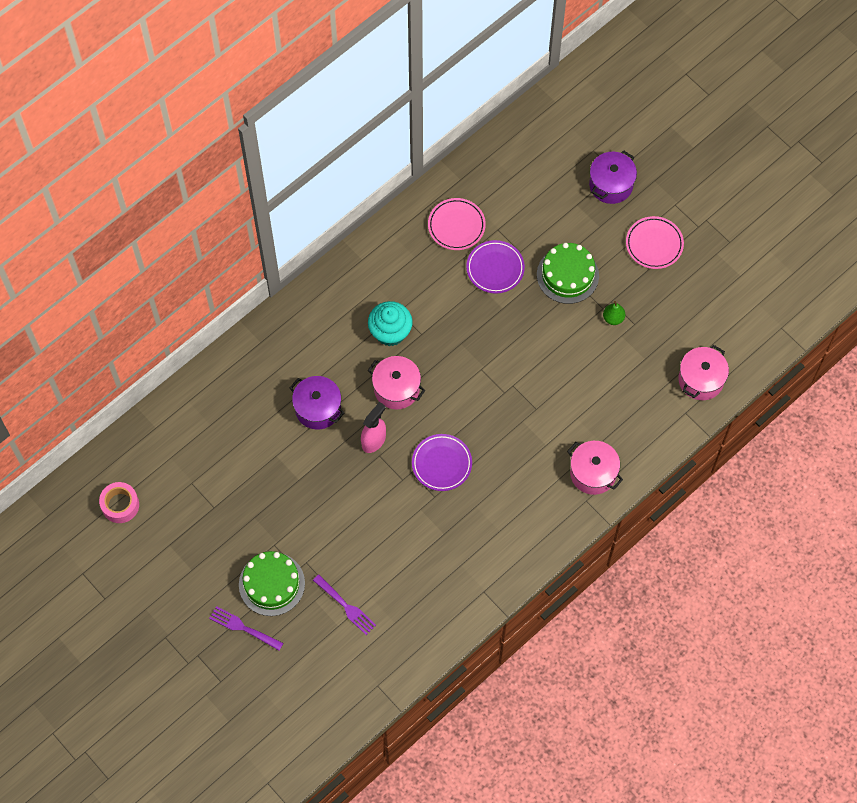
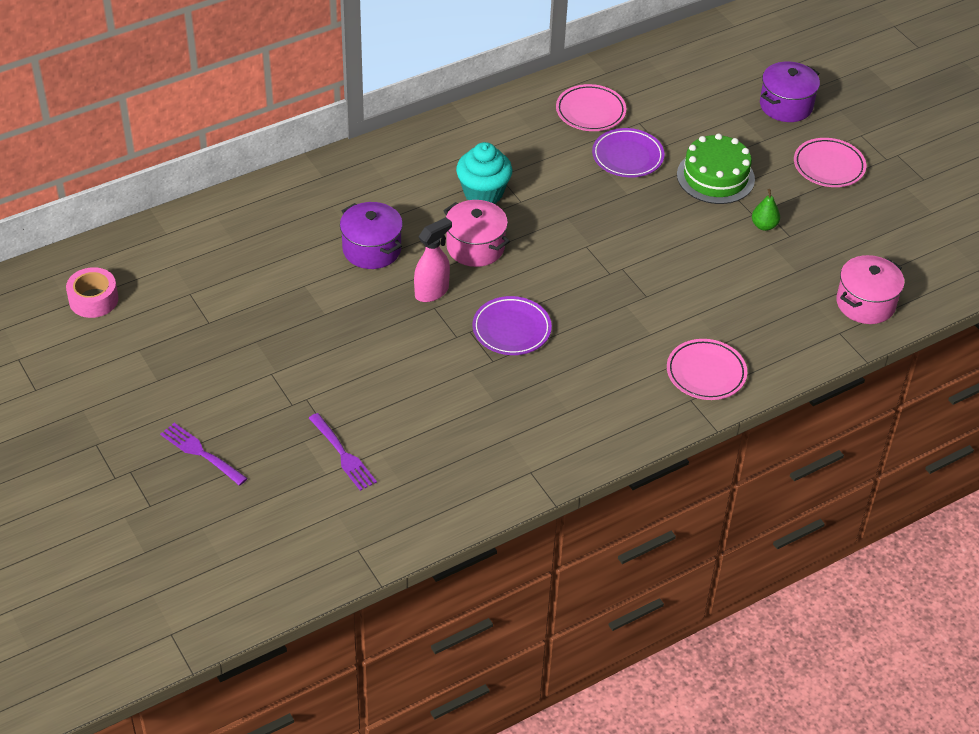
camera: 10 degrees right, 20 degrees down
(271, 584) = (254, 413): green cake -> none
(593, 473) = (706, 373): pink pot -> pink plate

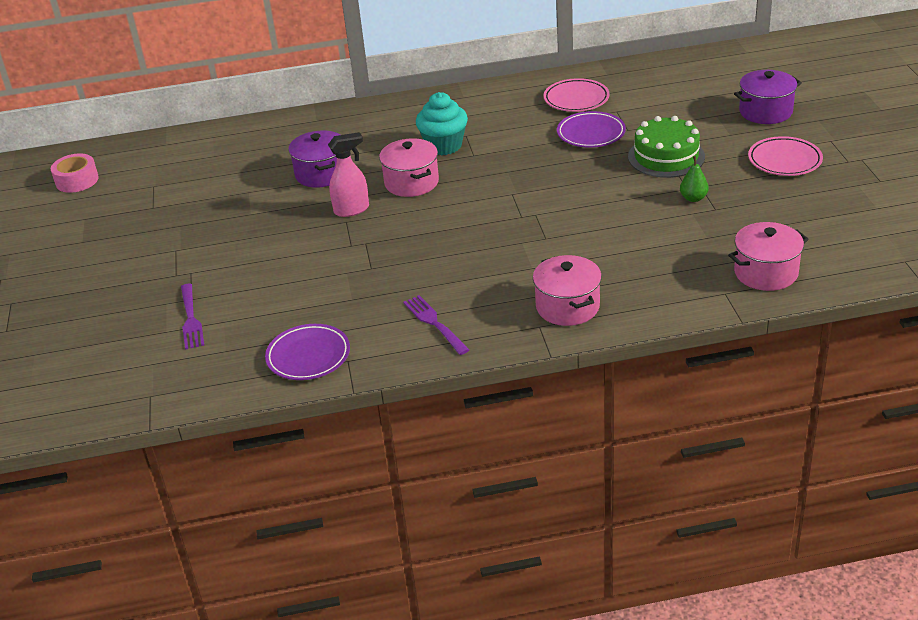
camera: 25 degrees right, 10 degrees down
(201, 453) = (76, 298): purple fork -> purple fork (434, 323)
(511, 329) = (403, 246): purple plate -> purple plate (308, 356)
(706, 373) = (567, 307): pink plate -> pink pot

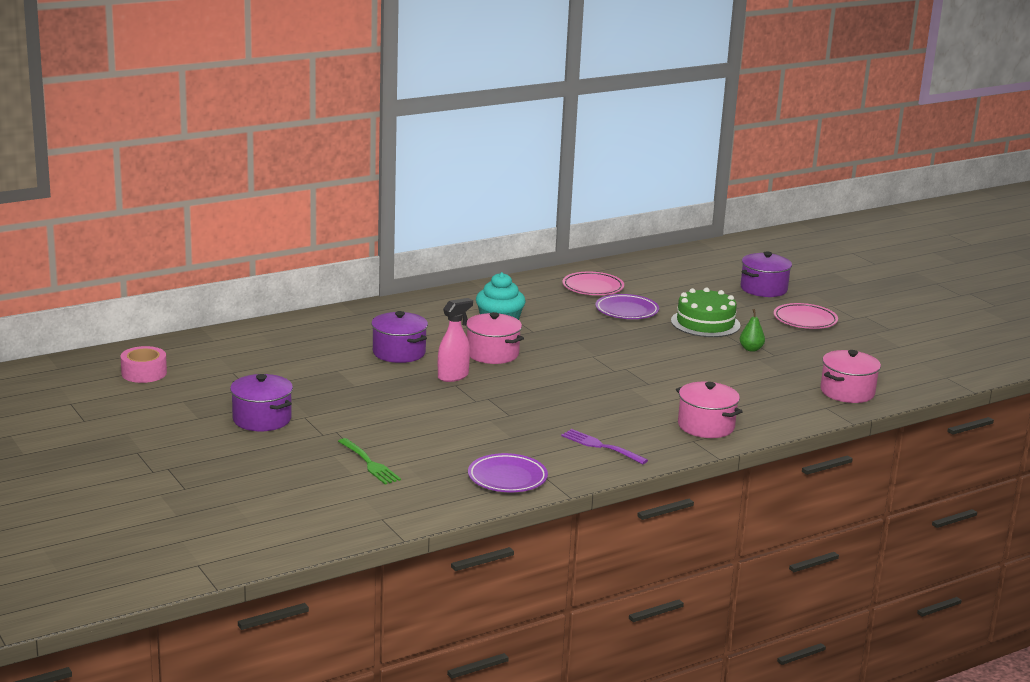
camera: 25 degrees left, 15 degrees down
(135, 249) = (262, 419): none -> purple pot
(191, 319) = (369, 463): purple fork -> green fork

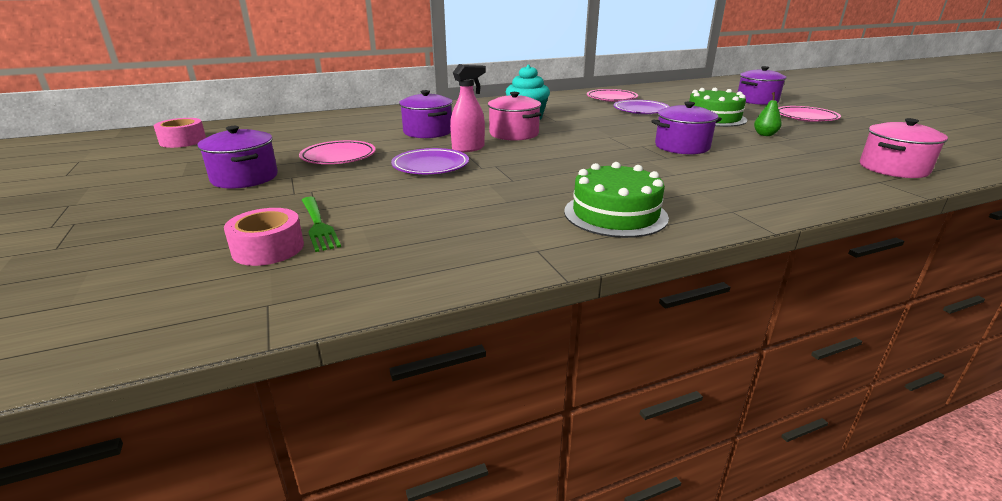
camera: 10 degrees right, 5 degrees up
(330, 391) = (338, 157): none -> pink plate
(347, 483) = (268, 248): none -> pink tape
(507, 478) = (484, 249): purple plate -> purple plate (430, 166)
(601, 446) = (615, 214): purple fork -> green cake
(664, 369) = (682, 147): none -> purple pot
(706, 426) = (743, 196): pink pot -> none

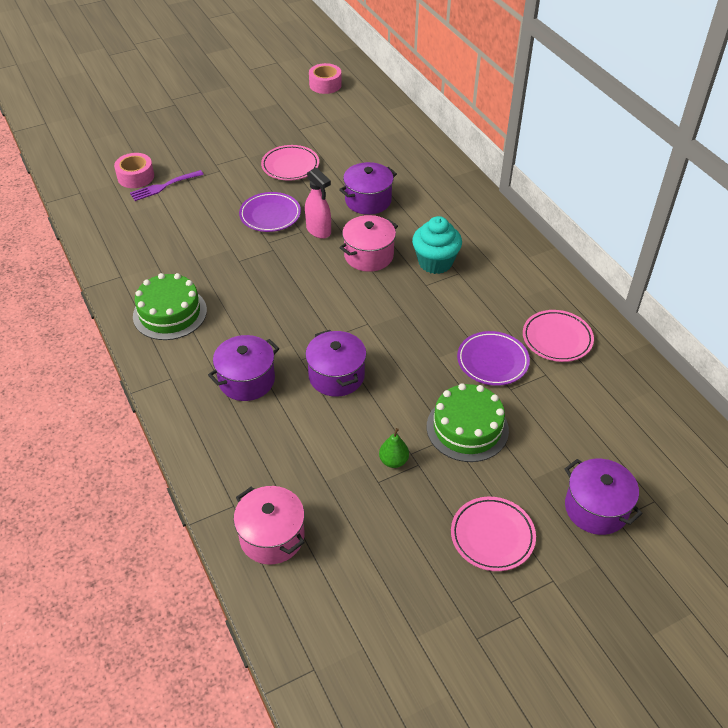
camera: 85 degrees right, 20 degrees up
(245, 178) = (244, 137): purple pot -> purple pot (246, 380)
(318, 225) = (164, 186): green fork -> purple fork

